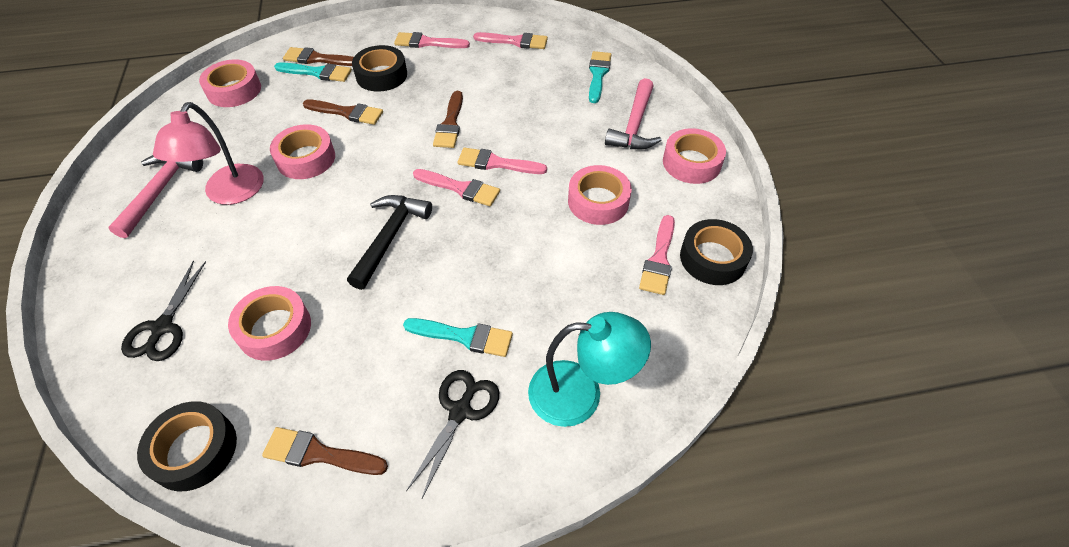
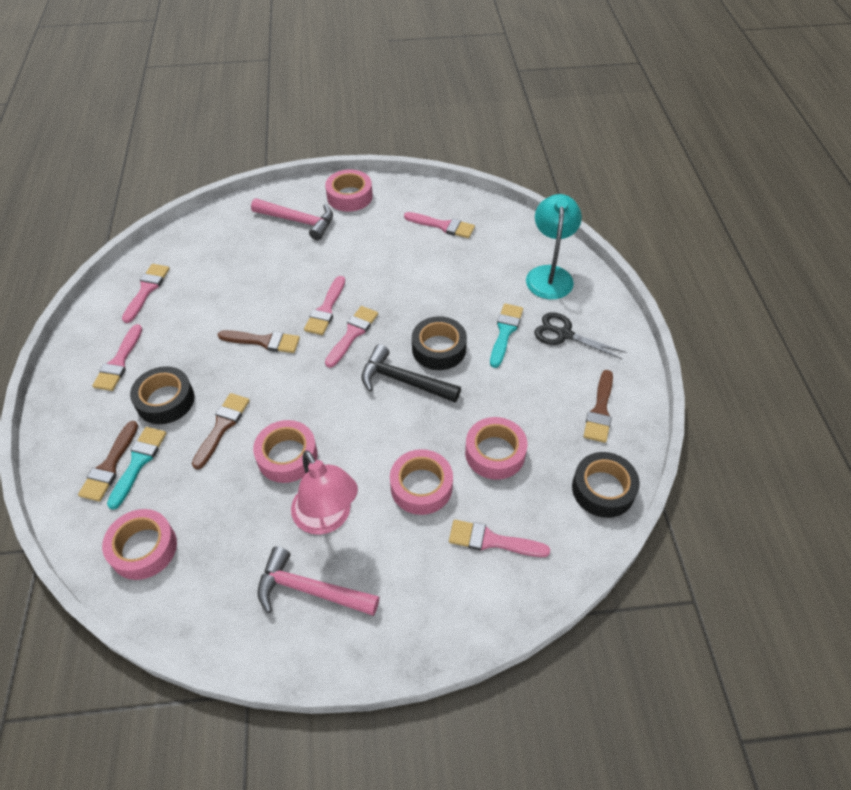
camera: 85 degrees left, 0 degrees up
(162, 328) = (492, 541): black scissors -> pink brush
(229, 194) = (327, 518): pink lamp -> pink lamp turned 45 degrees clockwise
(598, 74) = (222, 236): turquoise brush -> none
(598, 201) = (382, 251): pink tape -> pink tape (421, 486)
(713, 258) = (444, 200): black tape -> black tape (439, 348)

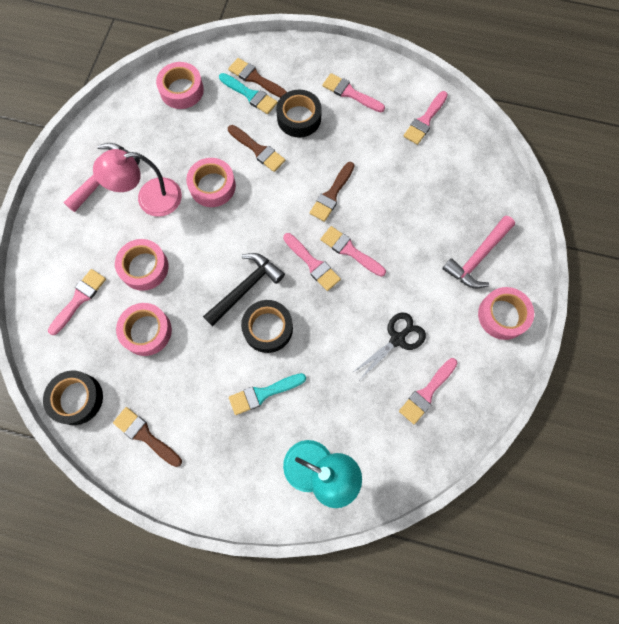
camera: 110 degrees right, 20 degrees up
(147, 290) = (425, 120): pink brush -> pink brush turned 90 degrees clockwise
(505, 332) = (263, 393): turquoise brush -> turquoise brush turned 120 degrees clockwise
(564, 334) = (238, 447): black scissors -> black scissors (397, 339)

